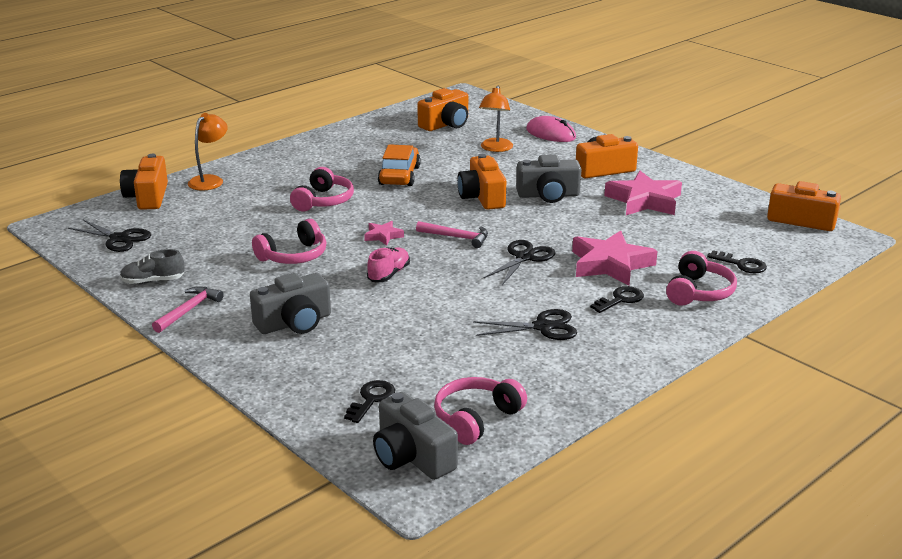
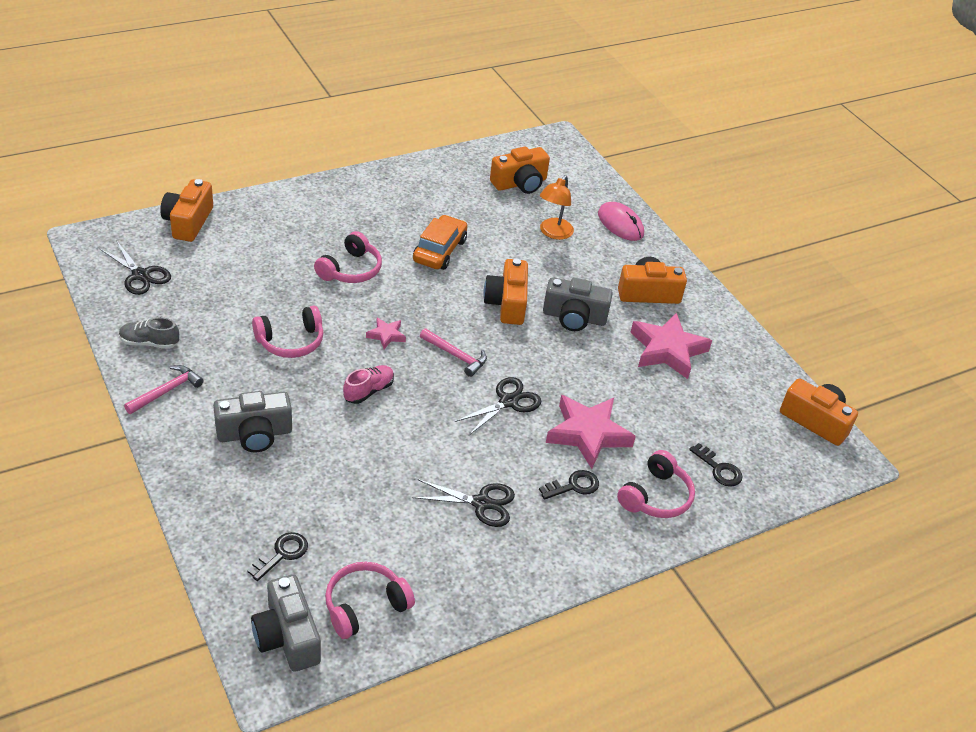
camera: 10 degrees right, 15 degrees up
(210, 180) = (255, 212): orange lamp -> none

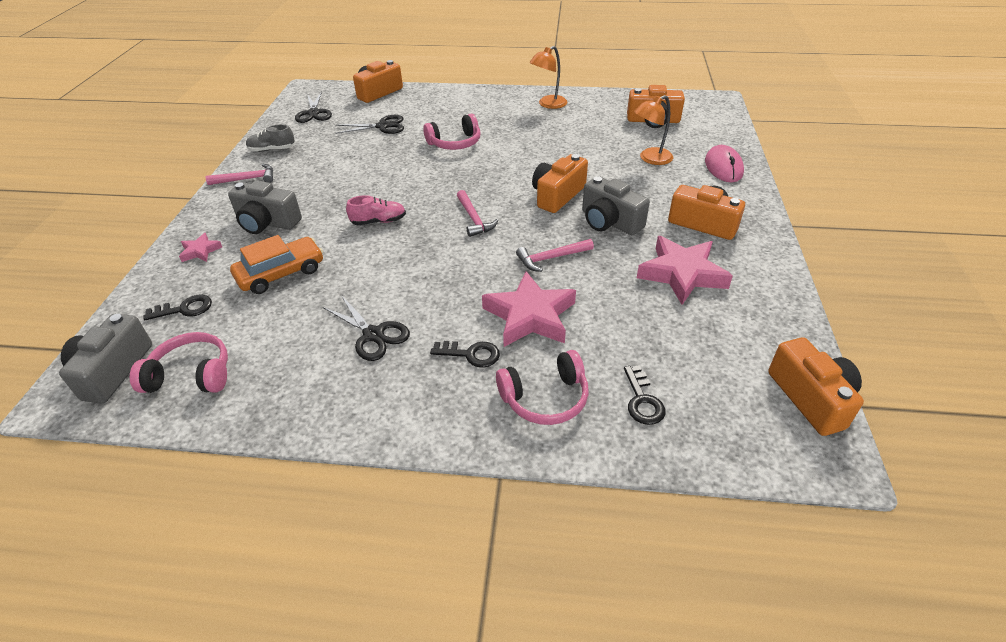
camera: 40 degrees right, 0 degrees up
(149, 343) = (272, 150): grey shoe -> grey shoe turned 45 degrees counterclockwise
(291, 341) = (361, 174): pink headphones -> none
(386, 335) = (434, 189): pink star -> pink star (200, 251)
(400, 188) = (548, 104): none -> orange lamp
(439, 250) = (537, 147): orange car -> orange car (281, 273)
(508, 402) = (482, 265): black scissors -> black scissors (382, 126)
(558, 373) = (551, 258): none -> pink hammer

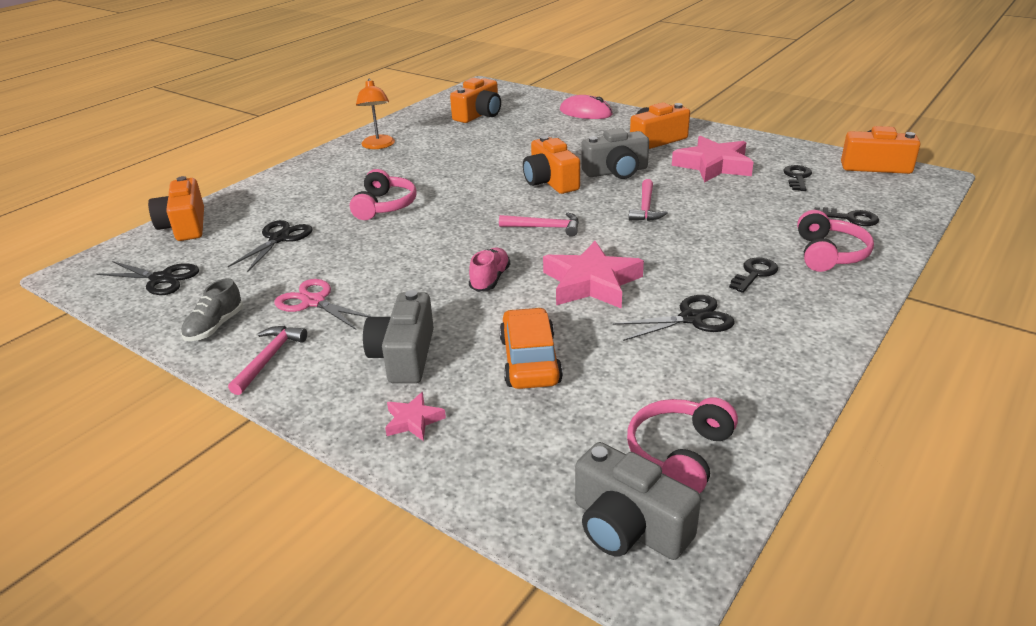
camera: 60 degrees left, 10 degrees down
(184, 309) = (539, 448): black key -> black key (797, 177)
(267, 222) = (404, 356): grey camera -> grey camera turned 135 degrees clockwise
(313, 168) = (314, 302): none -> pink scissors
(530, 316) = (720, 236): pink star -> pink star (591, 283)
(650, 159) = (539, 132): orange lamp -> none

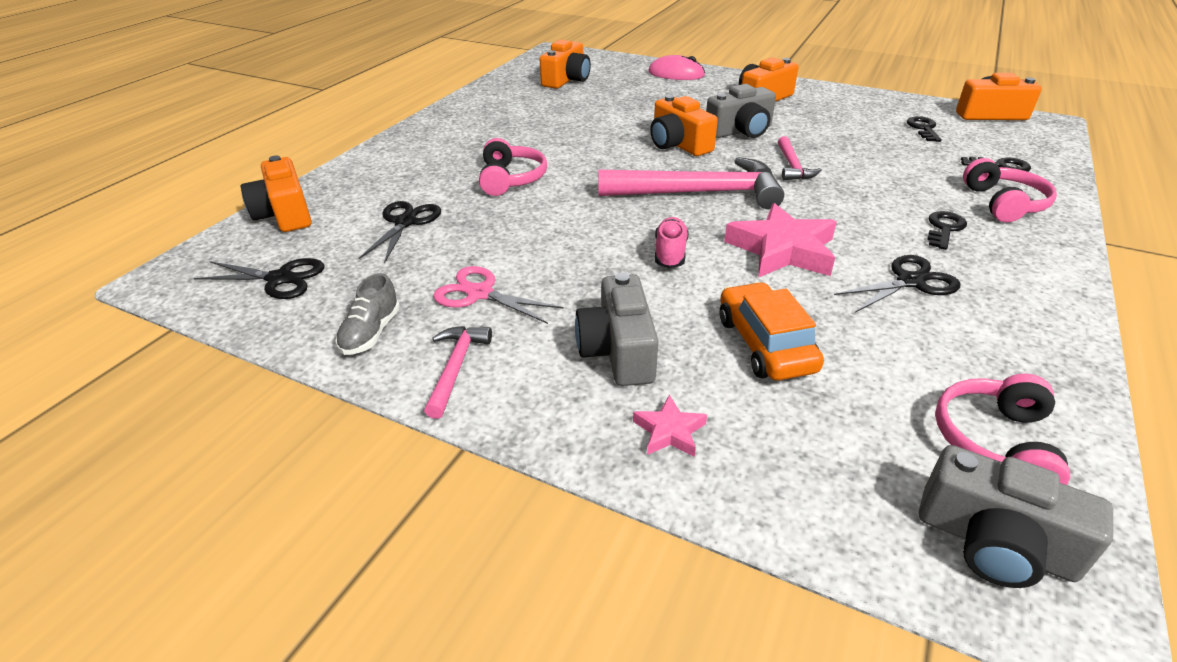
camera: 10 degrees left, 5 degrees up
(378, 146) = (473, 115): orange lamp -> none
(545, 227) = (699, 193): pink hammer -> pink hammer, size x2.04
(713, 165) = (834, 120): pink star -> none

